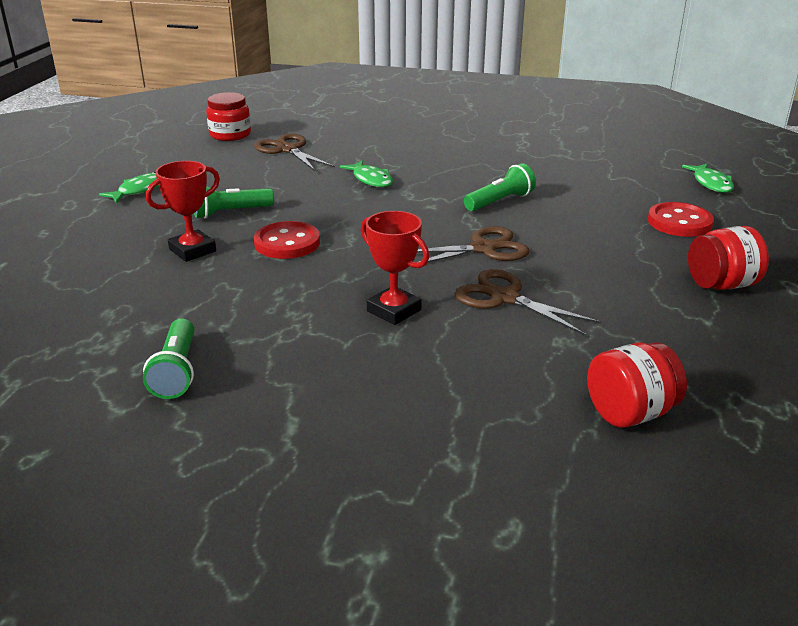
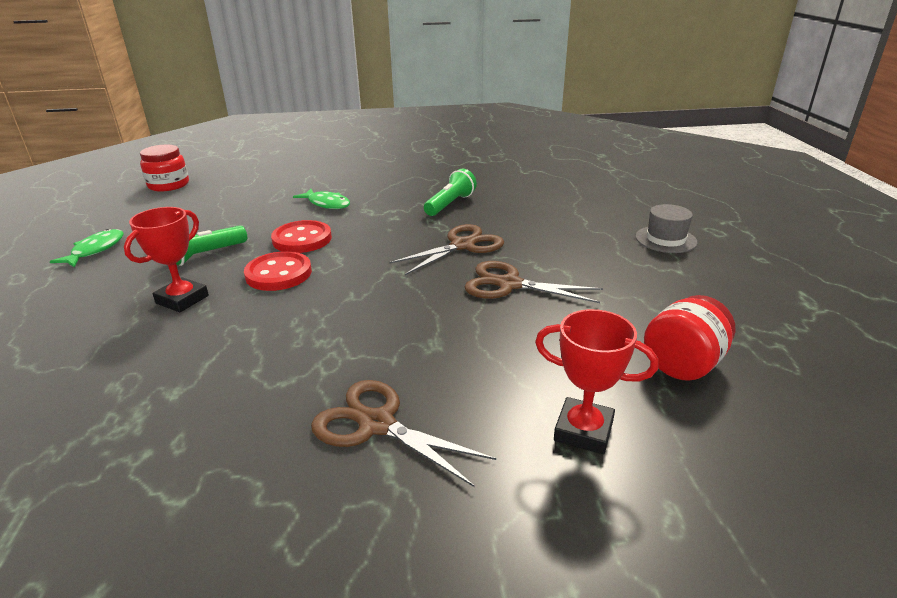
camera: 20 degrees left, 0 degrees up
(176, 371) = (227, 435): green flashlight -> none
(287, 150) = (233, 190): brown scissors -> brown scissors (376, 424)
(394, 310) = (419, 317): red trophy -> red trophy (583, 431)
(679, 222) = (599, 197): red button -> red button (302, 239)
(711, 183) = (599, 165): green fish -> none
(721, 285) = (665, 239): red jar -> grey hat

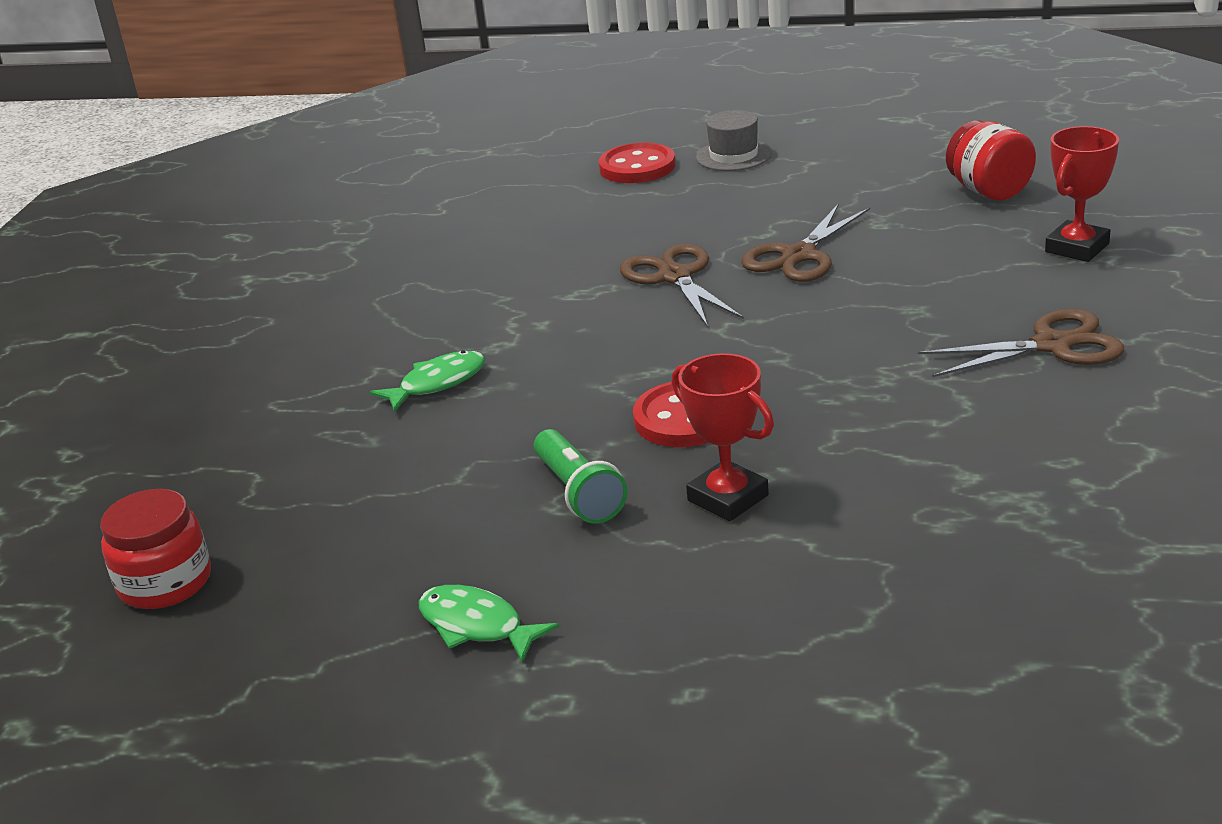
camera: 70 degrees left, 0 degrees up
(302, 239) = (572, 403): red button -> red button (637, 167)
(376, 424) = (1052, 345): brown scissors -> brown scissors turned 150 degrees counterclockwise
(450, 204) = (524, 277): green flashlight -> none

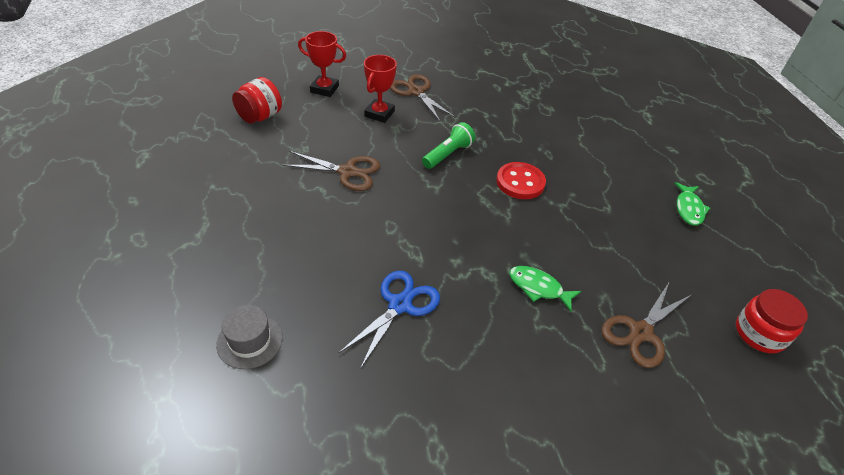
camera: 120 degrees left, 15 degrees up
(498, 274) = (400, 305): none -> blue scissors
(579, 493) = (593, 202): green flashlight -> green flashlight (448, 154)
(637, 167) = (213, 275): red button -> none
(674, 277) = (383, 216): brown scissors -> brown scissors (641, 332)
(728, 498) = (568, 159): red trophy -> red trophy (379, 114)
(733, 155) = (196, 225): grey hat -> grey hat (250, 341)

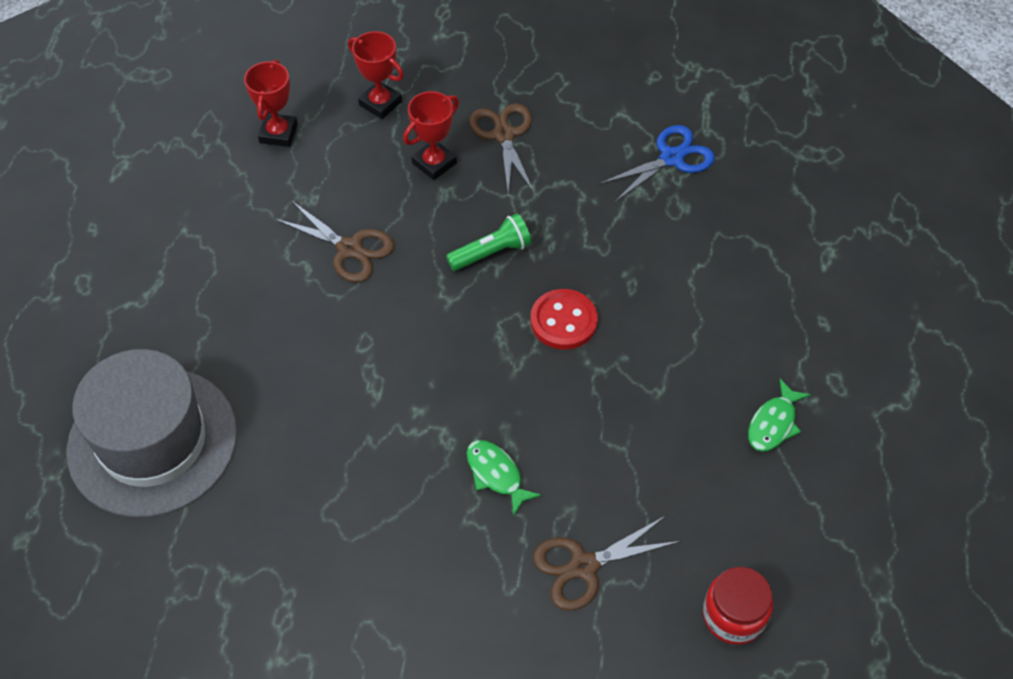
camera: 25 degrees right, 10 degrees up
(250, 341) = (152, 441): grey hat -> grey hat, size x2.39
(260, 116) = (278, 133): red jar -> red trophy
(400, 305) = (325, 447): blue scissors -> blue scissors (671, 158)

